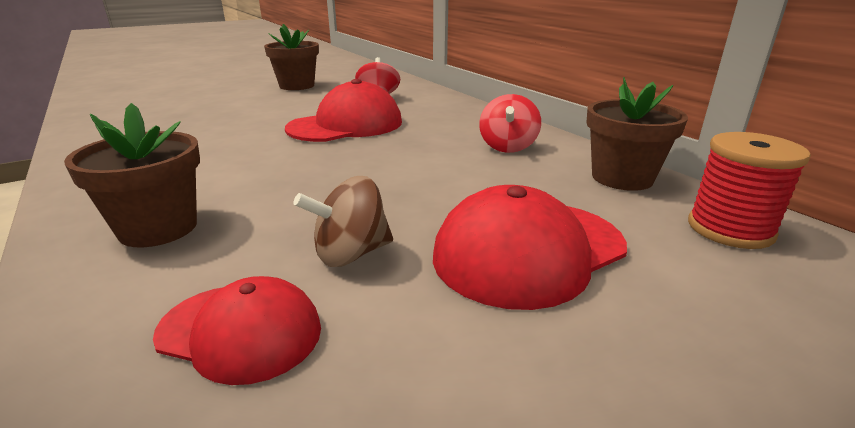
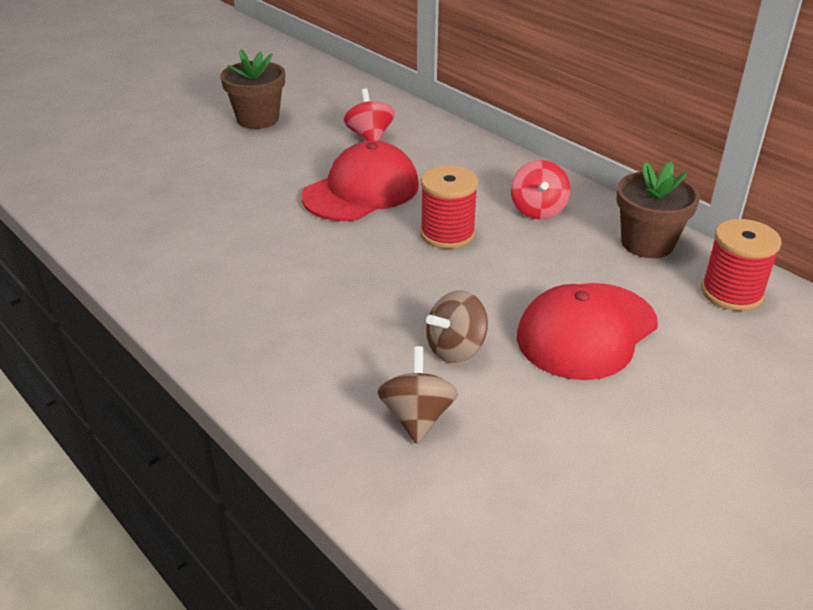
camera: 10 degrees left, 10 degrees up
(158, 228) = (284, 342): brown flower pot -> none
(240, 331) = (417, 417): red cap -> brown spinning top
(406, 156) = (447, 234): none -> red spool

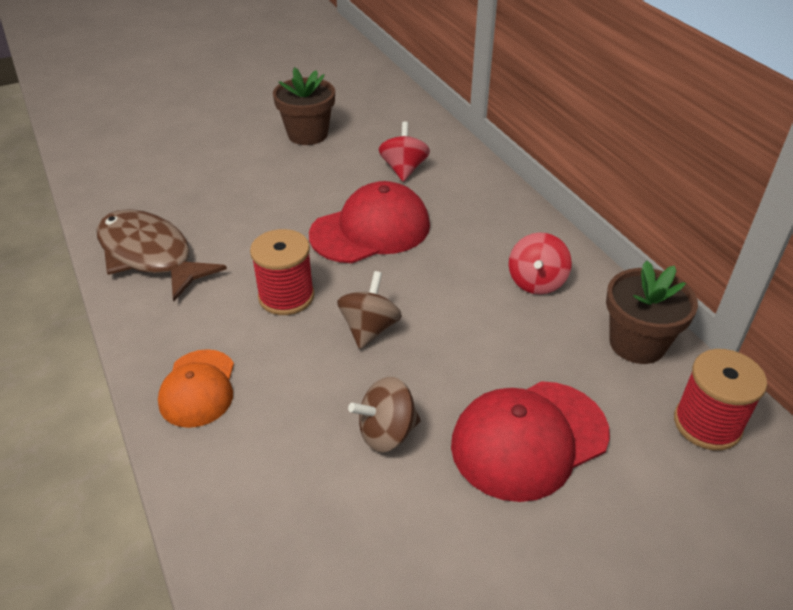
camera: 15 degrees right, 5 degrees up
(143, 244) = (150, 255): none -> brown fish
(253, 346) = (198, 388): none -> orange cap
(417, 417) = (316, 506): brown spinning top -> brown spinning top (369, 329)
(447, 234) = (433, 294): red spool -> red spool (286, 296)

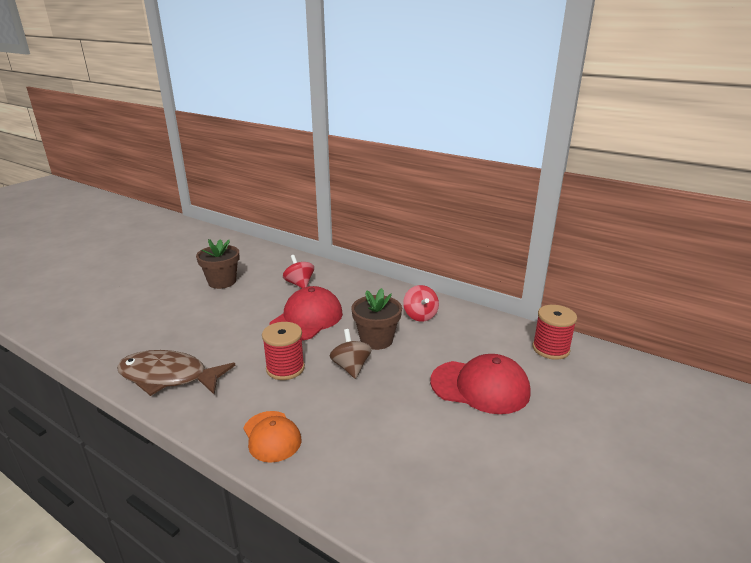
camera: 30 degrees left, 15 degrees down
(387, 433) = (406, 413): brown spinning top -> none
(529, 439) = (480, 387): red cap -> red cap turned 105 degrees counterclockwise
(637, 343) = (491, 326): brown flower pot -> brown flower pot (376, 340)

